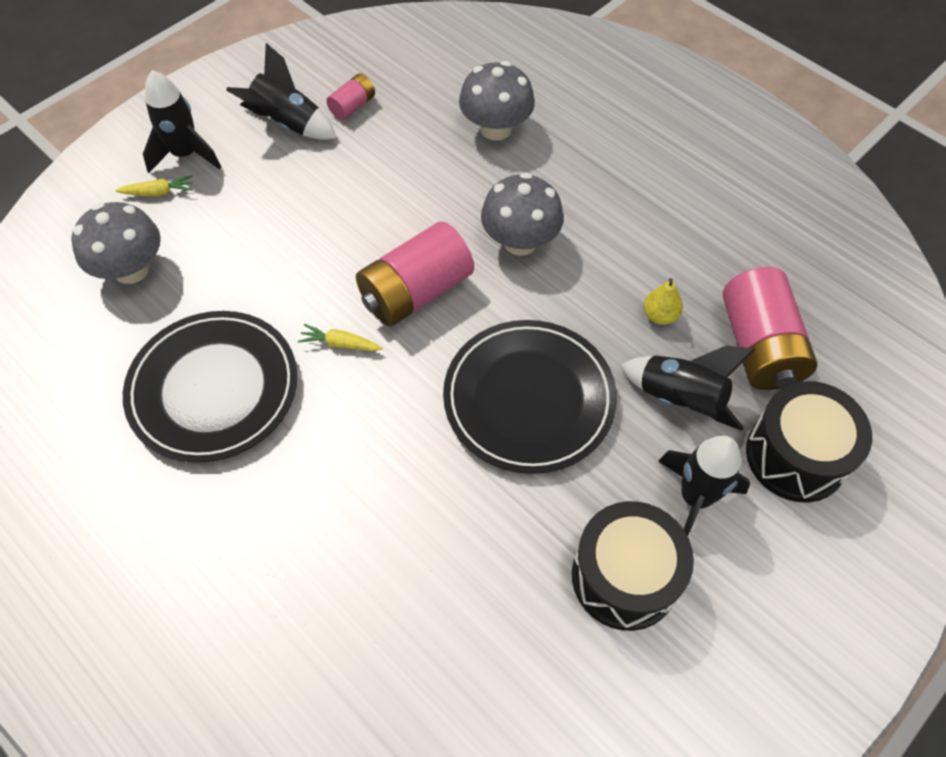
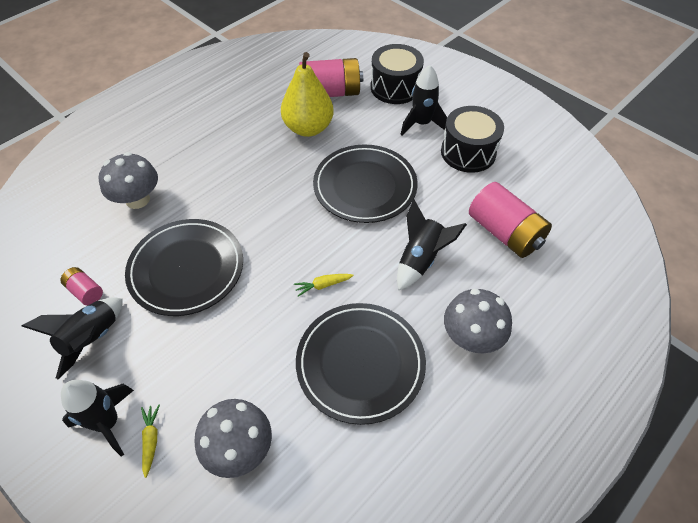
camera: 90 degrees left, 5 degrees down
(340, 344) = (323, 285): yellow carrot -> yellow carrot turned 60 degrees clockwise
(378, 193) = (186, 269): none -> black plate
(416, 292) = (282, 243): pink battery -> pink battery (504, 233)
(520, 241) = (245, 188): grey mushroom -> grey mushroom (471, 337)
(660, 315) = (308, 128): yellow pear -> yellow pear, size x2.31
(680, 400) = (364, 124): black rocket -> black rocket (420, 259)

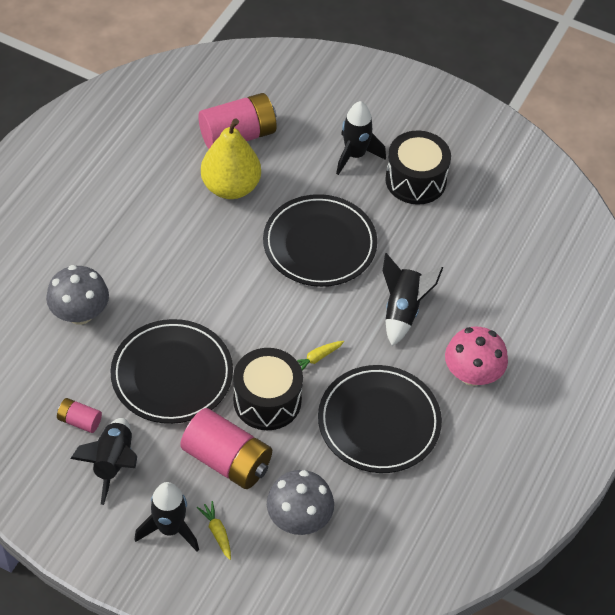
camera: 20 degrees left, 0 degrees up
(395, 87) = (310, 113): black drum -> black drum (267, 400)
(471, 337) = (472, 374): grey mushroom -> pink mushroom
(504, 233) = (477, 263): pink battery -> pink battery (227, 460)

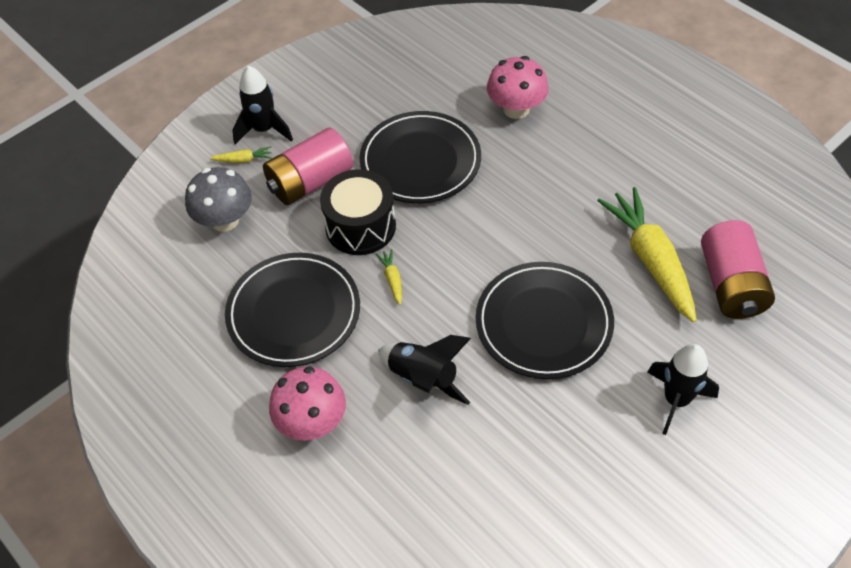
camera: 115 degrees right, 0 degrees up
(79, 421) = (398, 91): pink battery -> none
(80, 313) = (516, 109): grey mushroom -> pink mushroom
(113, 463) = (345, 105): black rocket -> none
(231, 187) = (650, 259): yellow pear -> yellow carrot
(415, 180) = (619, 458): black drum -> none

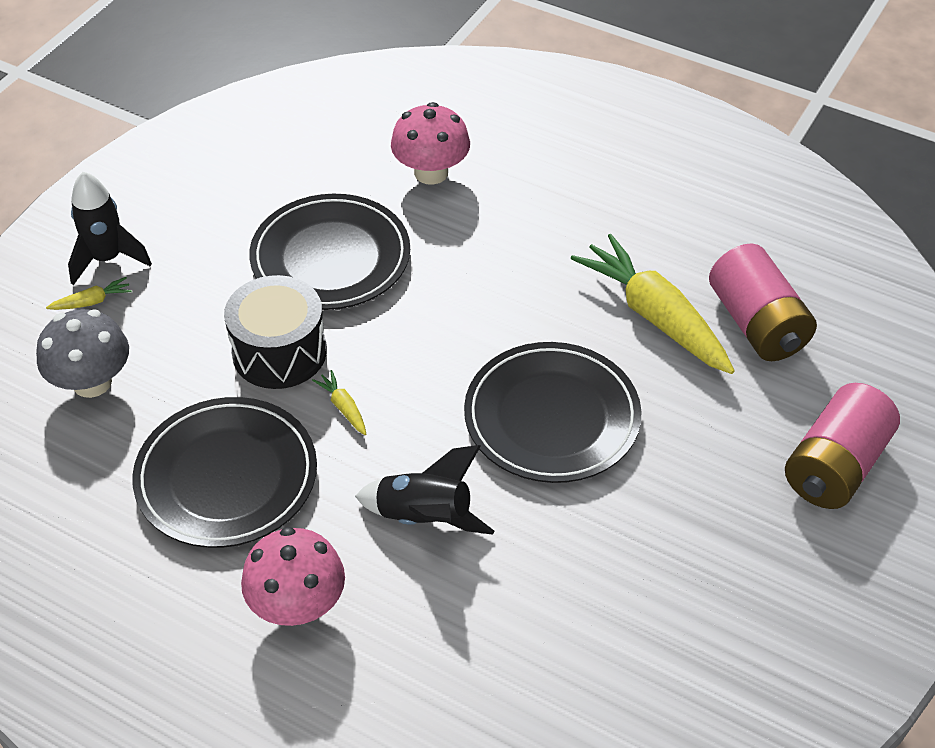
camera: 20 degrees left, 5 degrees down
(310, 182) = (193, 311): pink battery -> pink battery (835, 466)
(676, 400) = (739, 469): black rocket -> none

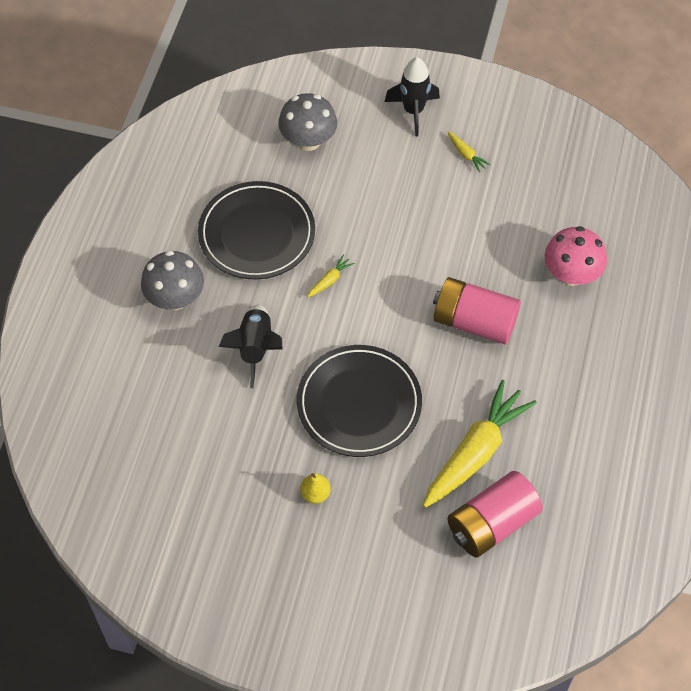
camera: 75 degrees right, 10 degrees up
(92, 301) = (373, 116): yellow carrot -> yellow carrot (466, 155)
(279, 352) = (365, 231): black drum -> none
(297, 605) = (175, 298): pink mushroom -> grey mushroom
(330, 257) = (460, 235): black plate -> none
(678, 494) = (315, 494): none -> yellow pear
(835, 466) = (369, 593): pink battery -> pink battery (474, 322)

